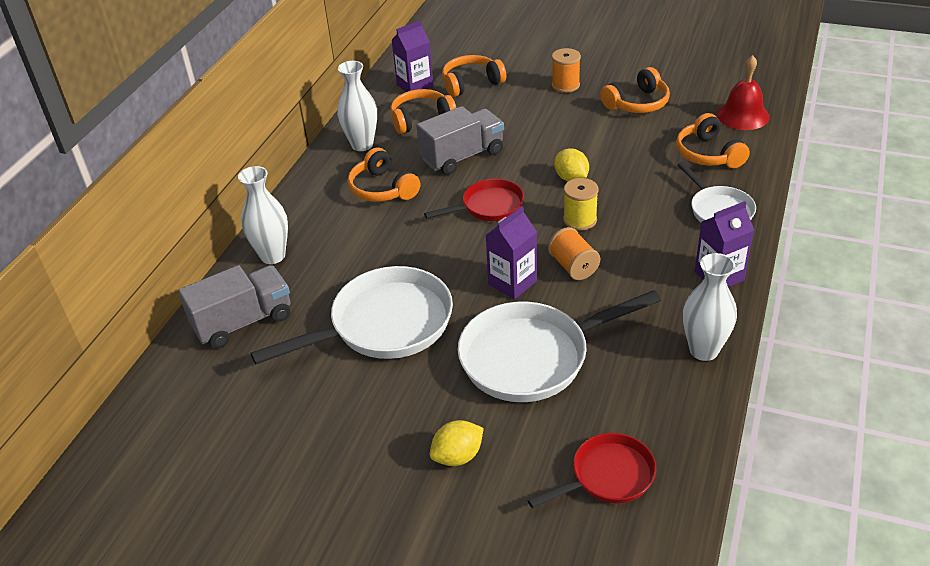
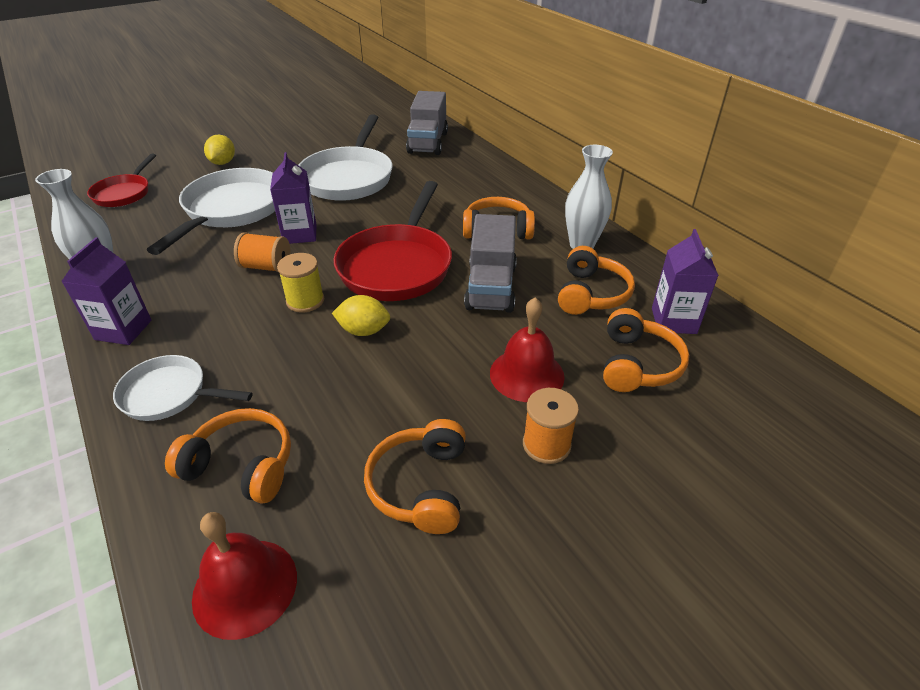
camera: 125 degrees right, 0 degrees up
(273, 256) = (478, 166): white vase -> none
(489, 206) = (397, 266): red pan -> red pan, size x1.74
(526, 109) = (527, 374): none -> red bell

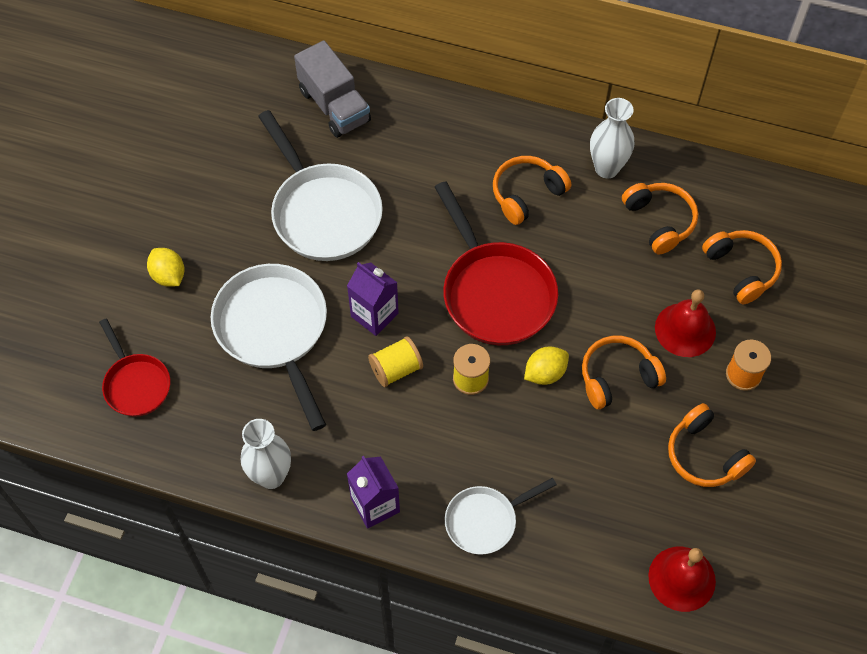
camera: 40 degrees left, 20 degrees up
(241, 465) = (594, 525): orange headphones -> orange headphones (617, 377)
(266, 267) = (396, 369): orange spool -> yellow spool
(491, 287) = (586, 265): grey truck -> none
(673, 321) = (732, 210): purple carton -> none

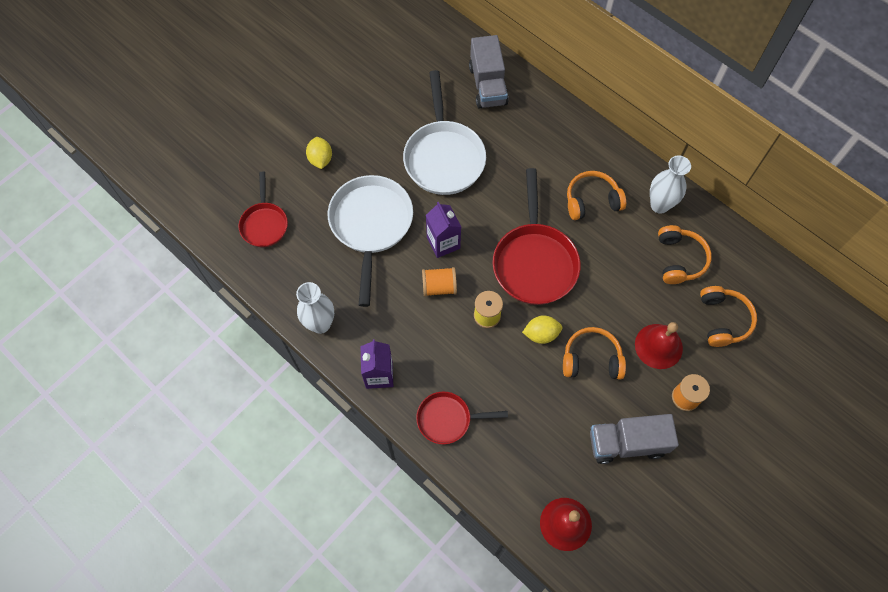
camera: 25 degrees right, 5 degrees up
(396, 369) = (439, 287): yellow spool -> orange spool
(485, 521) = (448, 419): white pan -> red pan
(704, 455) = (627, 443): orange headphones -> grey truck

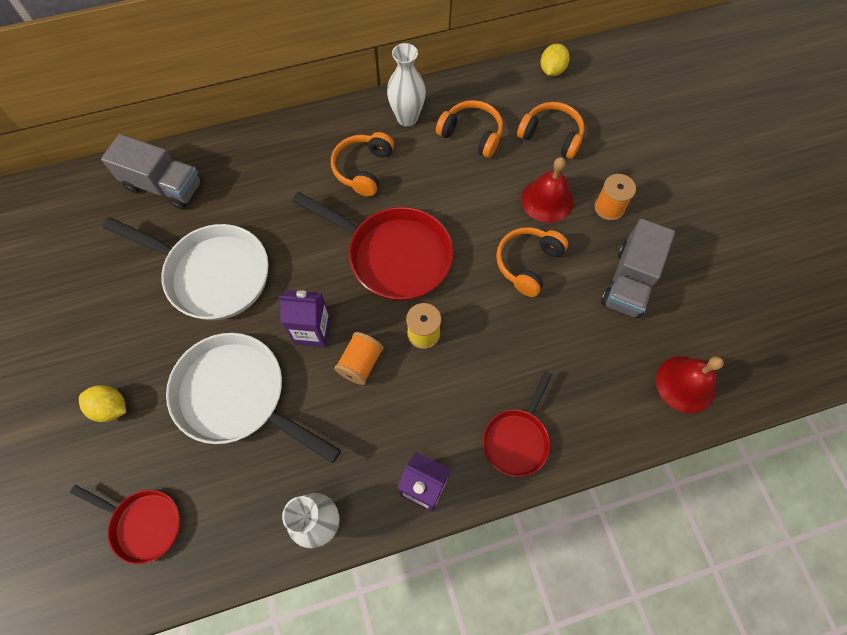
camera: 60 degrees left, 0 degrees up
(541, 334) = (475, 294): yellow lemon -> yellow lemon (552, 70)

